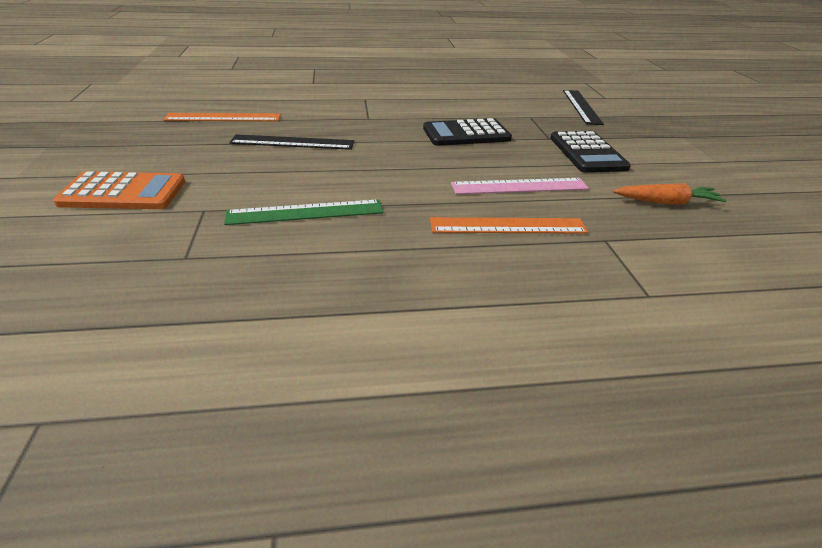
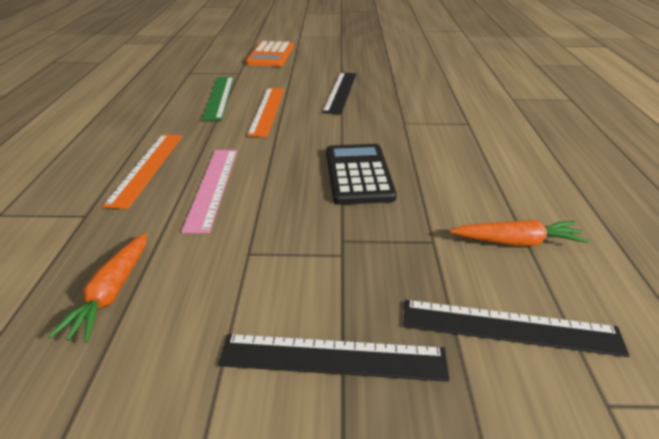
camera: 100 degrees right, 0 degrees up
(223, 117) = (395, 69): orange ruler -> orange ruler (267, 110)
(515, 100) = (516, 242): none -> orange carrot
(587, 153) = (283, 264): black calculator -> none
(638, 138) = (333, 357): none -> black ruler

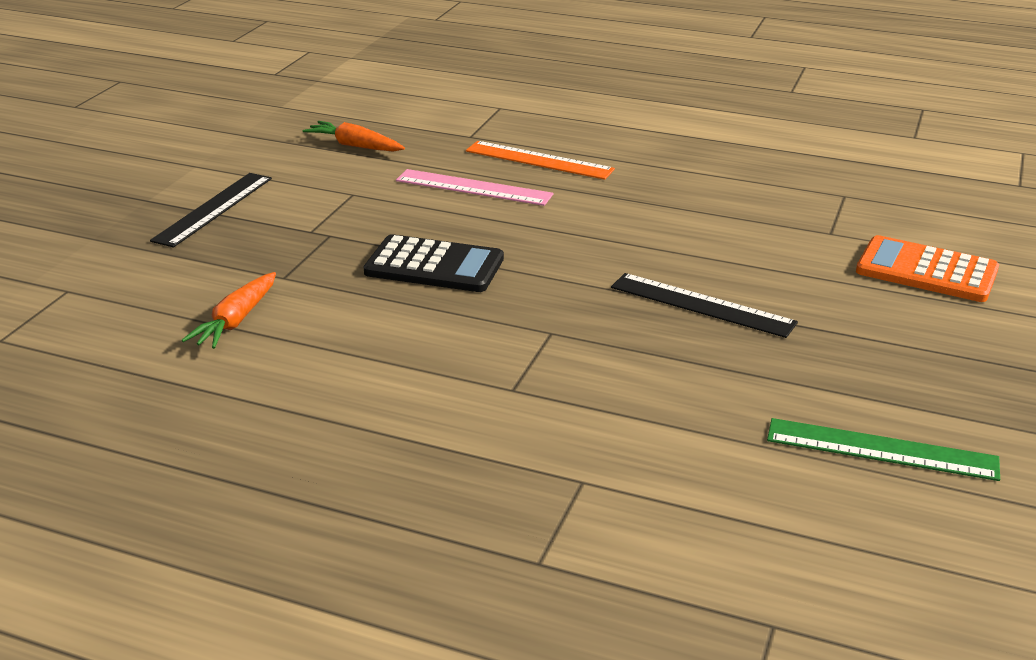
camera: 110 degrees right, 5 degrees down
(219, 97) = (724, 209): green ruler -> green ruler (881, 449)
(267, 110) = (655, 237): orange ruler -> none
(510, 327) = (158, 278): black ruler -> none

